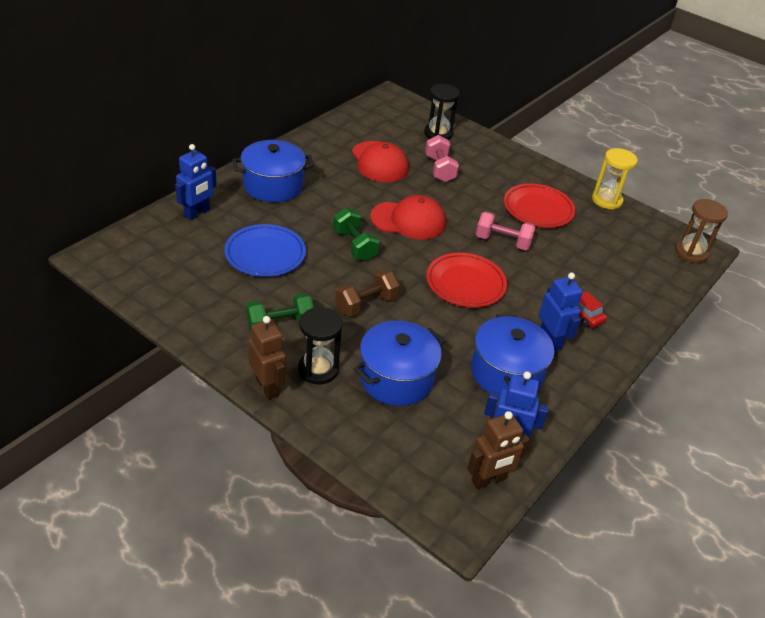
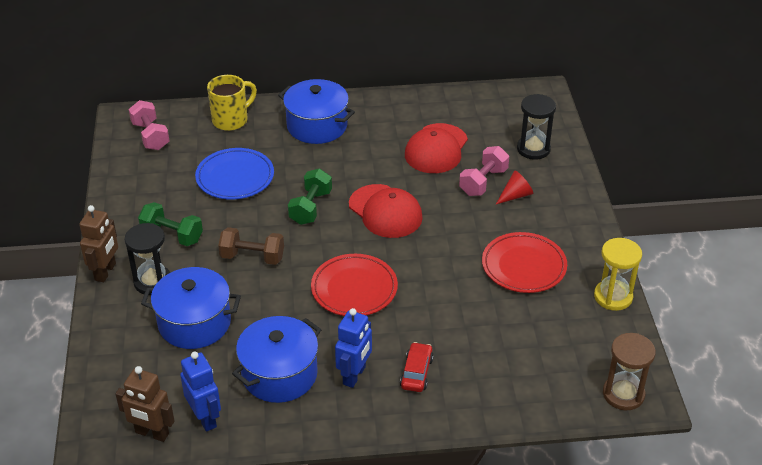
camera: 50 degrees right, 0 degrees up
(197, 213) = (231, 120): blue robot -> yellow mug
(470, 168) = (515, 195): none -> red cone
(502, 242) = (442, 275): pink dumbbell -> pink dumbbell (150, 136)

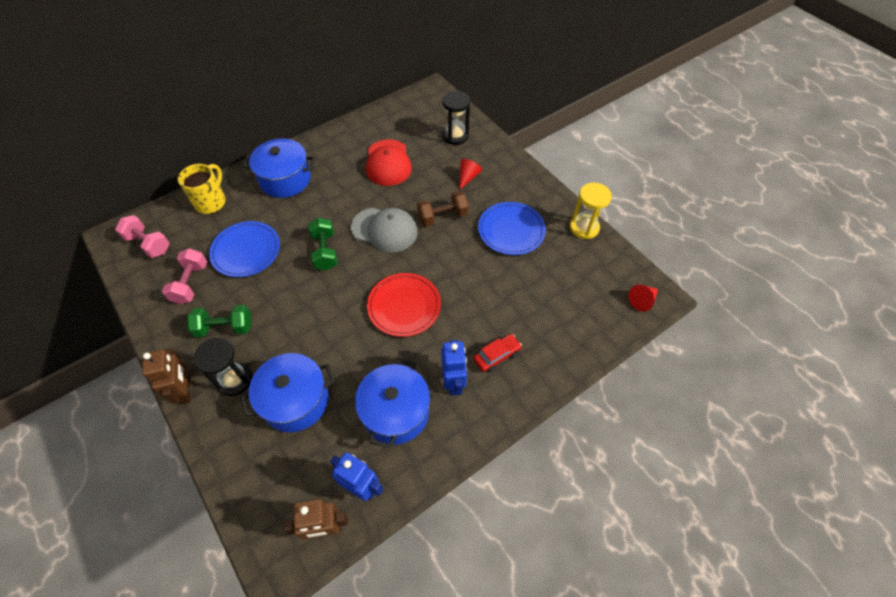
camera: 30 degrees left, 15 degrees up
(252, 257) = (306, 316): brown dumbbell -> brown dumbbell (443, 217)
(385, 211) = (384, 230): red cap -> grey cap
(416, 373) = (496, 356): red car -> red car turned 75 degrees clockwise
(483, 182) = (439, 176): pink dumbbell -> pink dumbbell (191, 283)
(523, 266) = (511, 231): red plate -> blue plate
(623, 394) = (642, 300): brown hourglass -> red cone

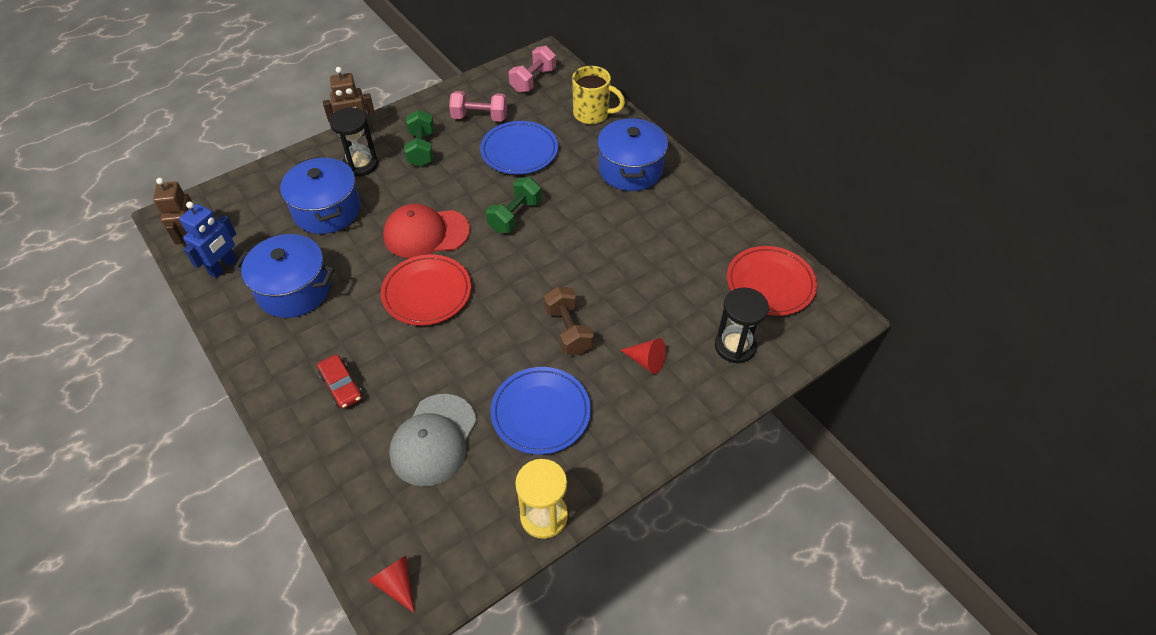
camera: 90 degrees right, 5 degrees down
(325, 251) = (515, 216): green dumbbell -> green dumbbell turned 45 degrees counterclockwise
(384, 230) = (546, 269): grey cap -> grey cap (434, 440)
(388, 163) = (668, 267): red cap -> red cap (426, 233)
(406, 116) = (770, 284): none -> red plate
(453, 382) = (316, 342): blue robot -> none

